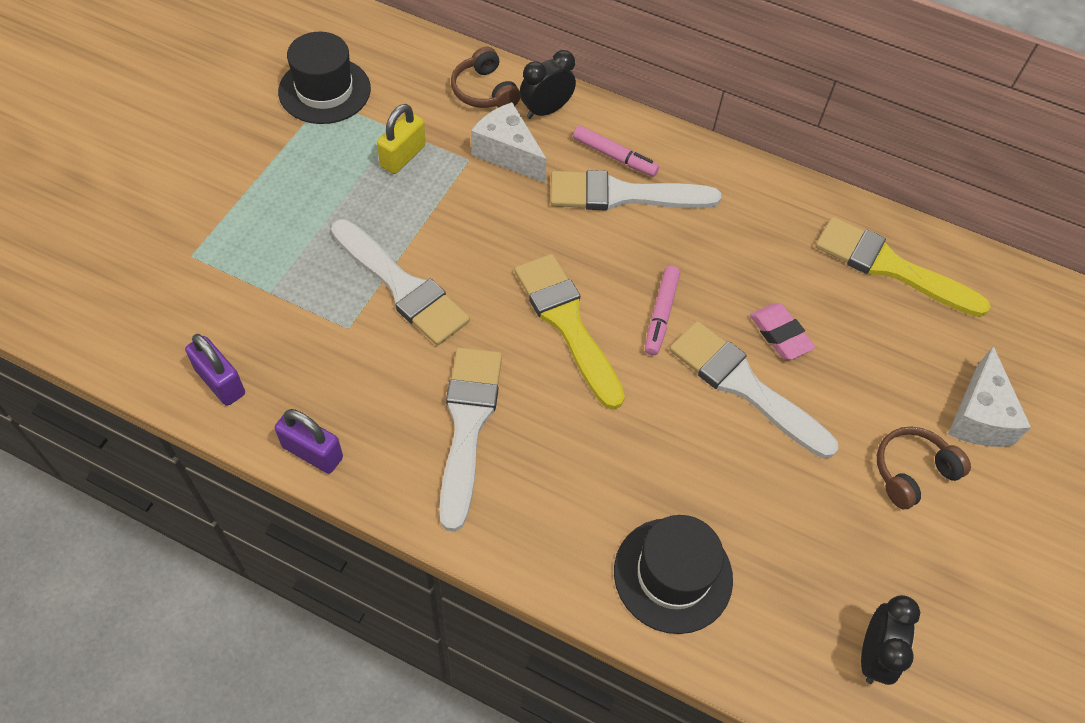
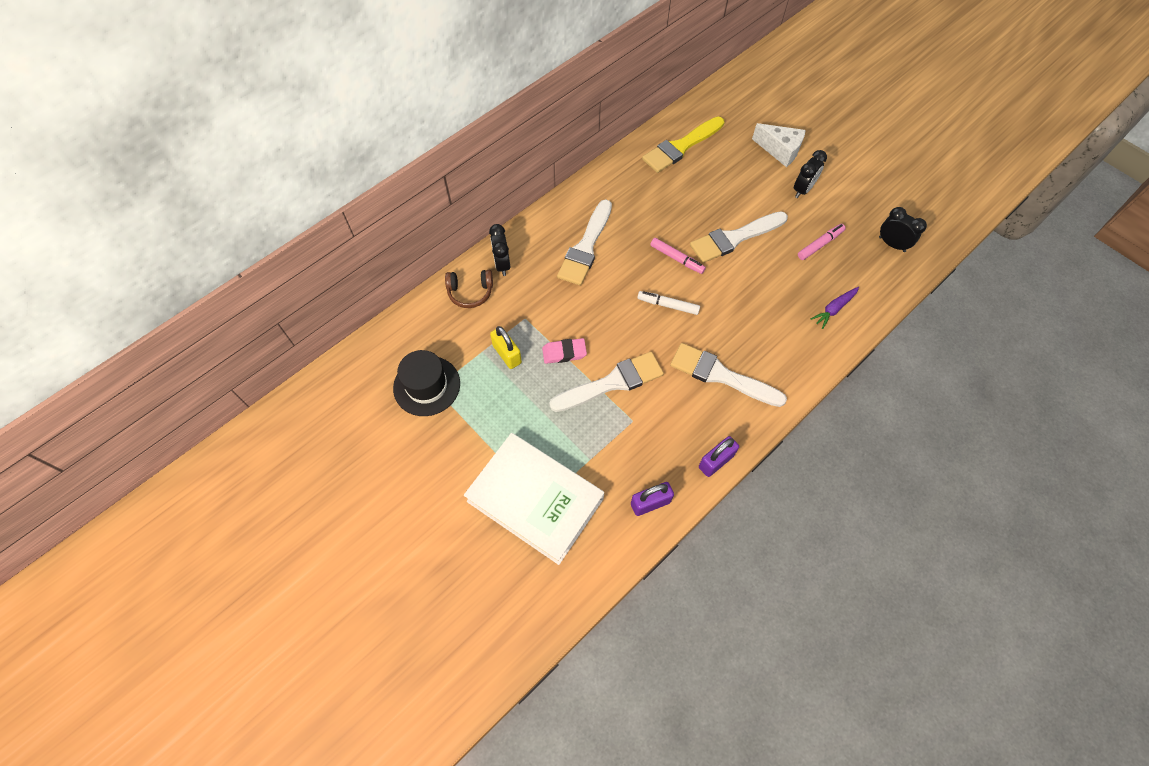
camera: 65 degrees left, 5 degrees up
(192, 247) = (535, 499): none -> white book
(507, 153) = (529, 295): white cheese -> none
(567, 323) = (668, 305): yellow brush -> white marker
(614, 156) = (554, 241): pink marker -> pink marker (820, 244)
(673, 575) = (834, 309): black hat -> purple carrot
(780, 334) = (707, 210): pink eraser -> pink eraser (564, 353)
(912, 471) = (802, 189): brown headphones -> black clock

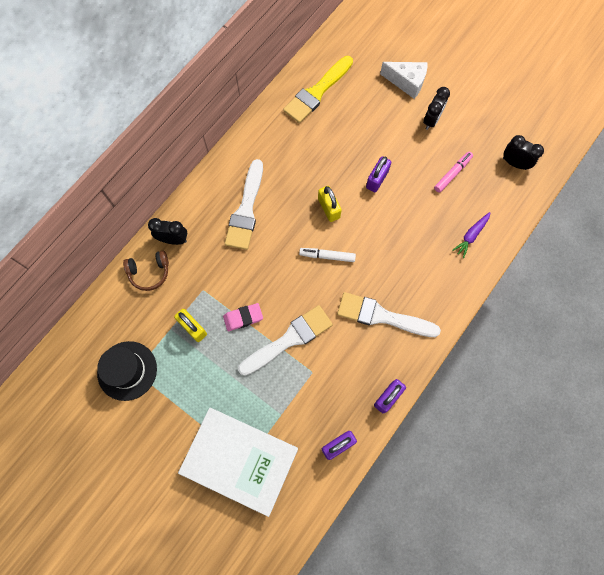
camera: 10 degrees left, 10 degrees up
(502, 264) = (173, 239): black clock -> black clock turned 120 degrees clockwise
(676, 259) = (328, 208): pink marker -> yellow padlock
(734, 238) = (377, 179): white brush -> purple padlock

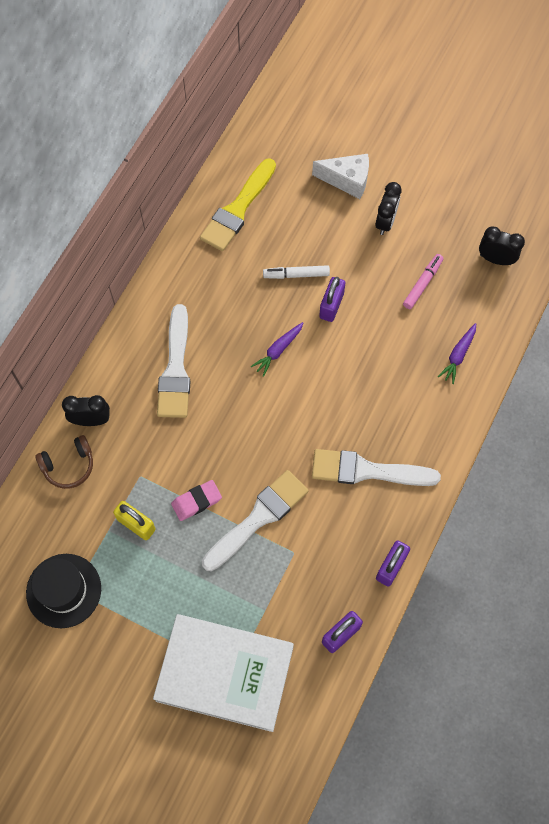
camera: 10 degrees left, 5 degrees down
(327, 256) = (287, 409): white marker -> white marker (296, 275)
(328, 208) = (278, 350): yellow padlock -> purple carrot

